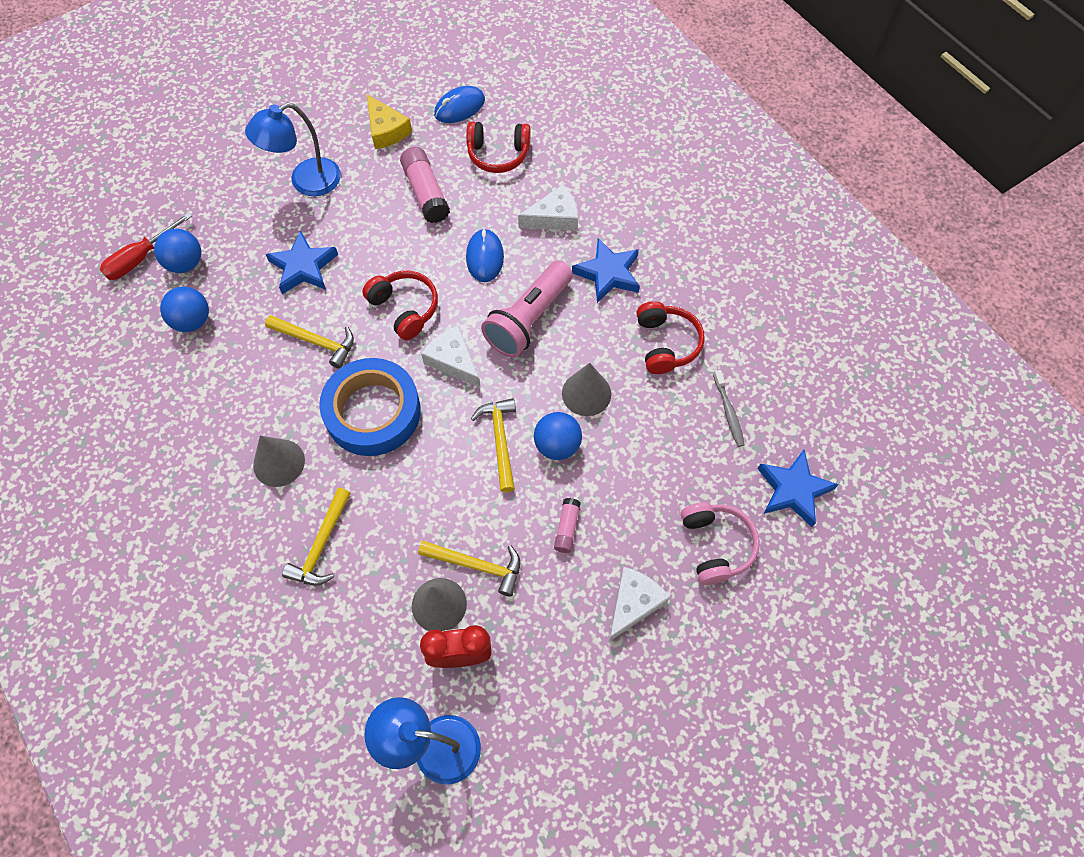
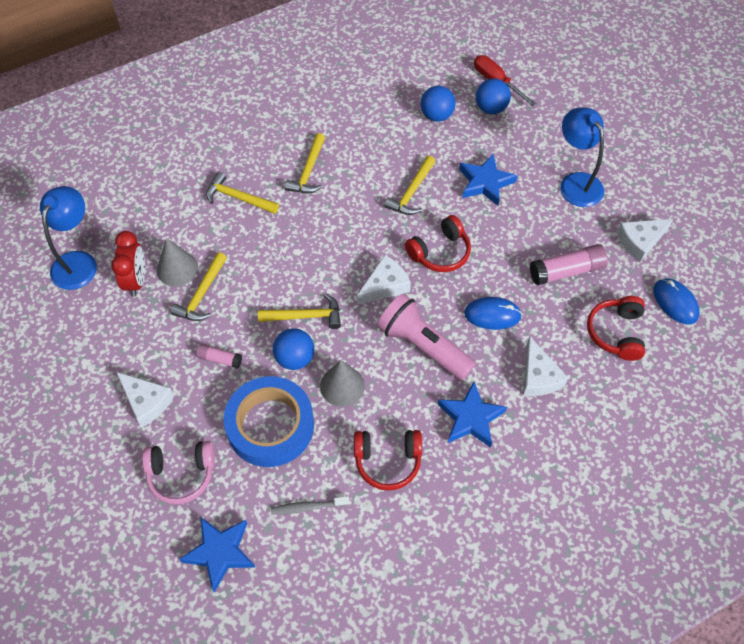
camera: 95 degrees right, 5 degrees down
(279, 462) = (308, 171): grey cone -> yellow hammer
(373, 412) = (343, 229): blue tape -> blue tape (270, 425)
(386, 130) = (640, 241): yellow cheese -> white cheese

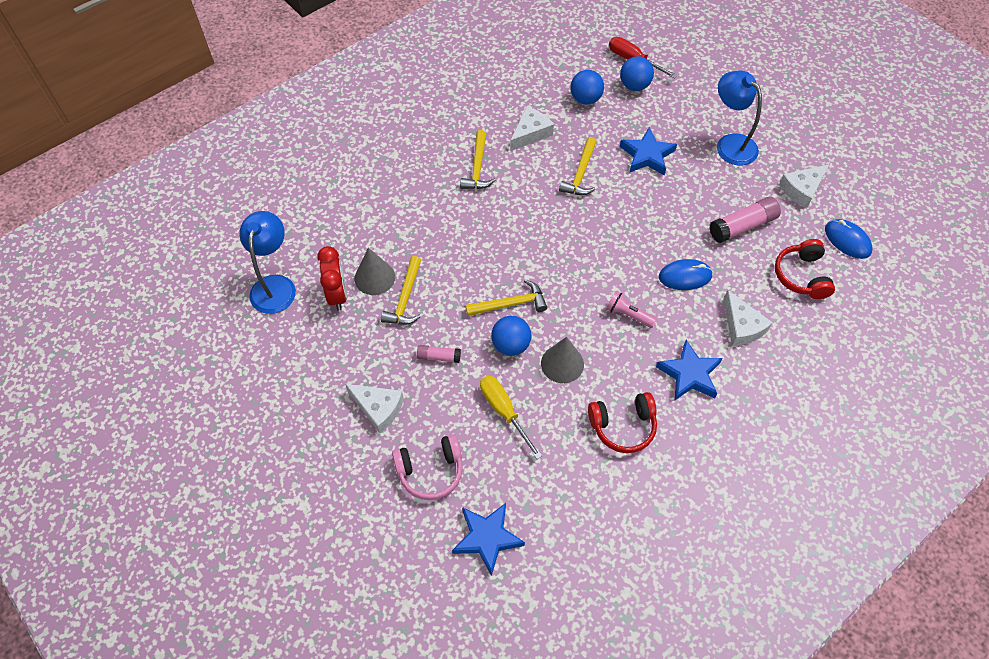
camera: 10 degrees left, 0 degrees up
(238, 197) = (416, 202): yellow hammer -> none
(270, 425) = (504, 411): blue tape -> yellow screwdriver
(308, 507) = (559, 481): grey toothbrush -> none
(385, 286) = (578, 264): white cheese -> white cheese (530, 133)
(423, 346) = (628, 315): pink flashlight -> pink flashlight, size x0.52
(440, 252) = (621, 226): red headphones -> none

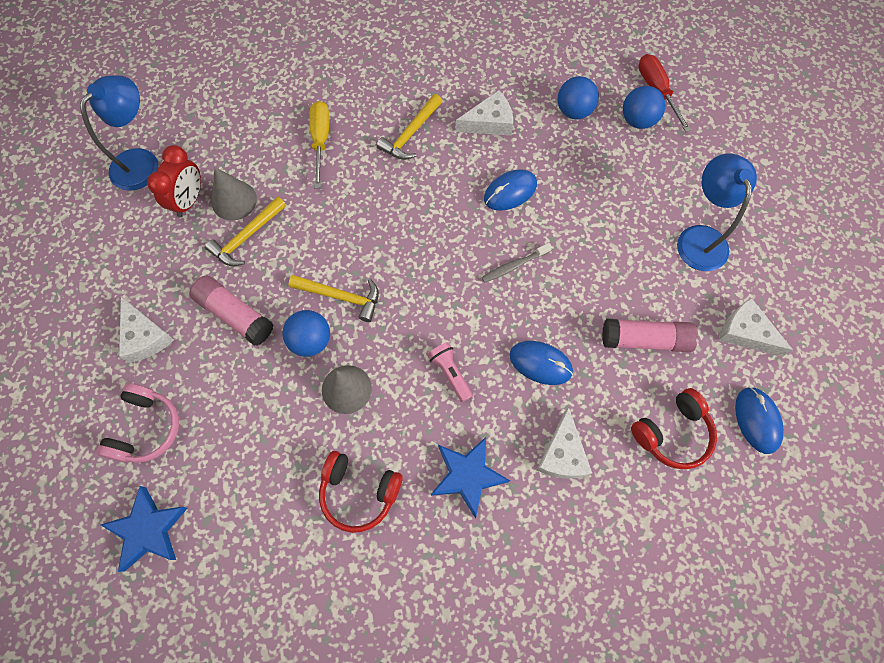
camera: 30 degrees right, 10 degrees up
(430, 471) = (146, 428): pink headphones -> pink headphones turned 90 degrees counterclockwise
(439, 357) = (235, 315): pink glue stick -> pink glue stick, size x1.78
(504, 411) = (255, 407): yellow screwdriver -> yellow screwdriver (320, 140)
(580, 174) = (510, 192): yellow hammer -> blue mouse
(620, 222) = (514, 266): none -> grey toothbrush
(647, 155) = (596, 206): blue star -> none
(801, 276) = (672, 433): red headphones -> red headphones turned 150 degrees counterclockwise
(802, 190) = (745, 332): white cheese -> white cheese turned 45 degrees clockwise

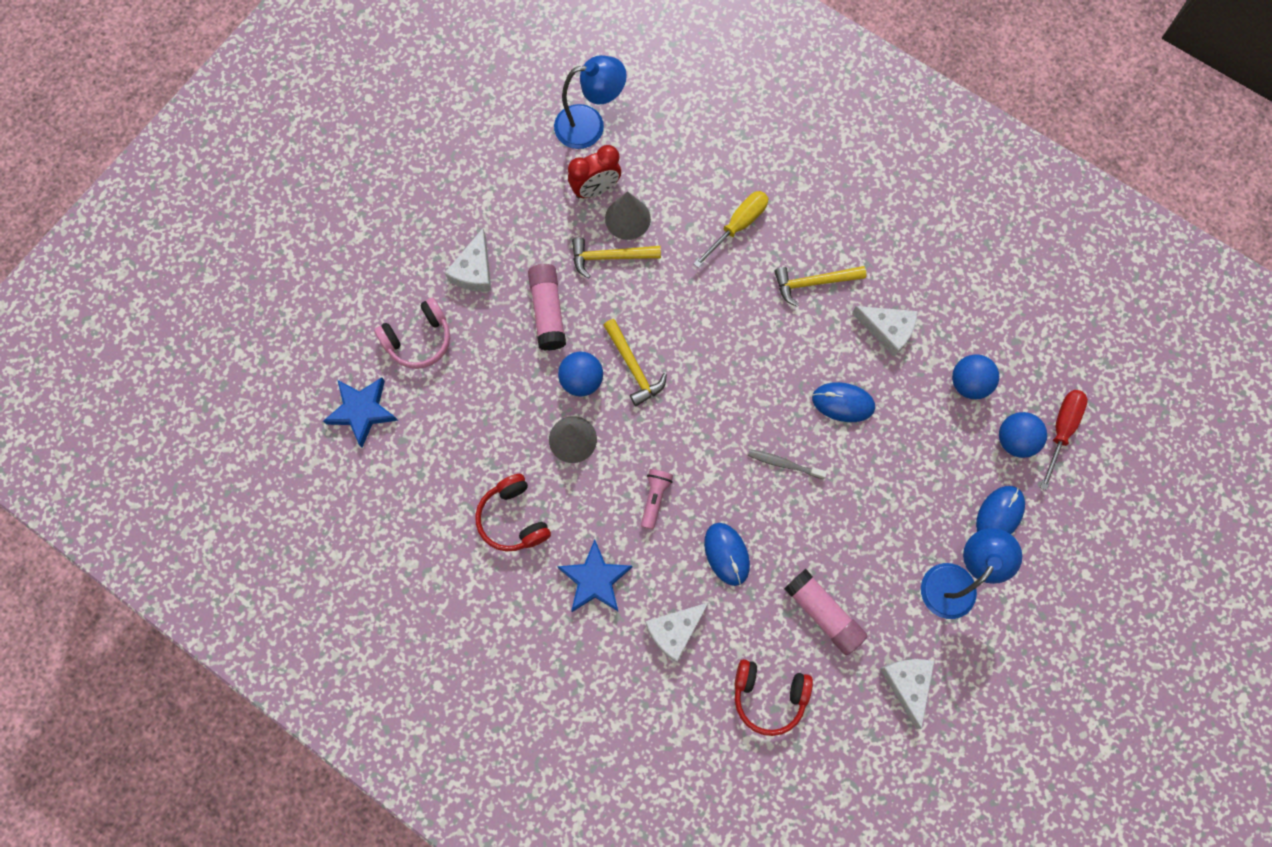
camera: 45 degrees right, 5 degrees up
(757, 420) = (842, 750): blue mouse -> blue mouse (999, 514)

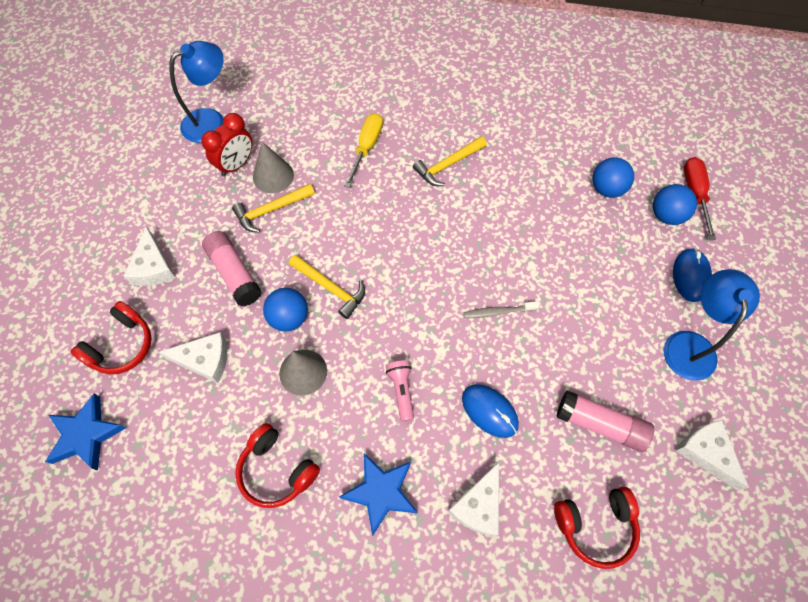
camera: 25 degrees left, 10 degrees down
(419, 339) = (121, 346): pink headphones -> red headphones
(843, 403) = (519, 243): blue mouse -> none
(887, 330) = (523, 176): white cheese -> white cheese (205, 360)

